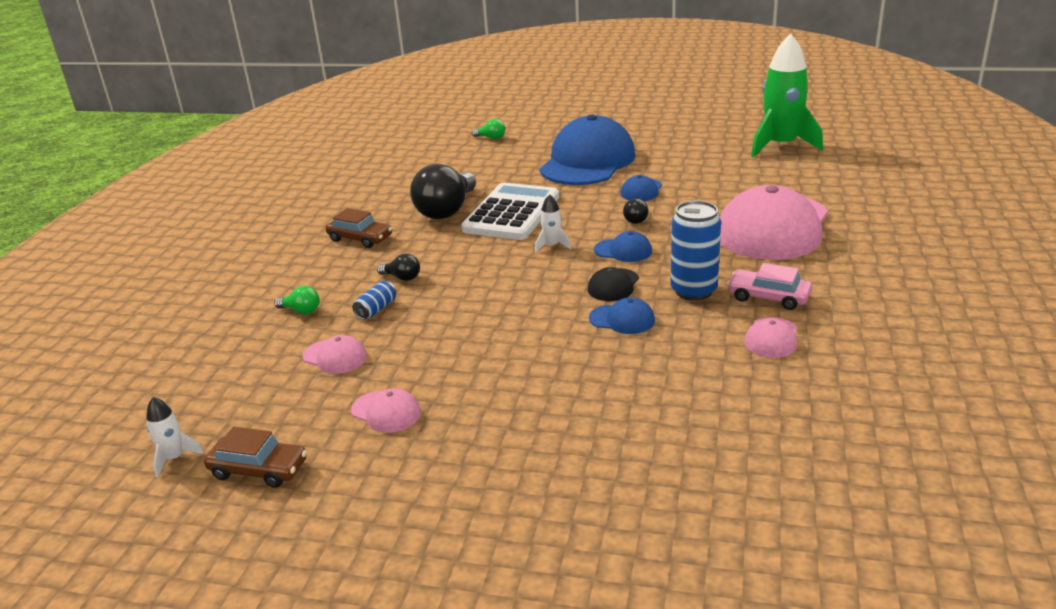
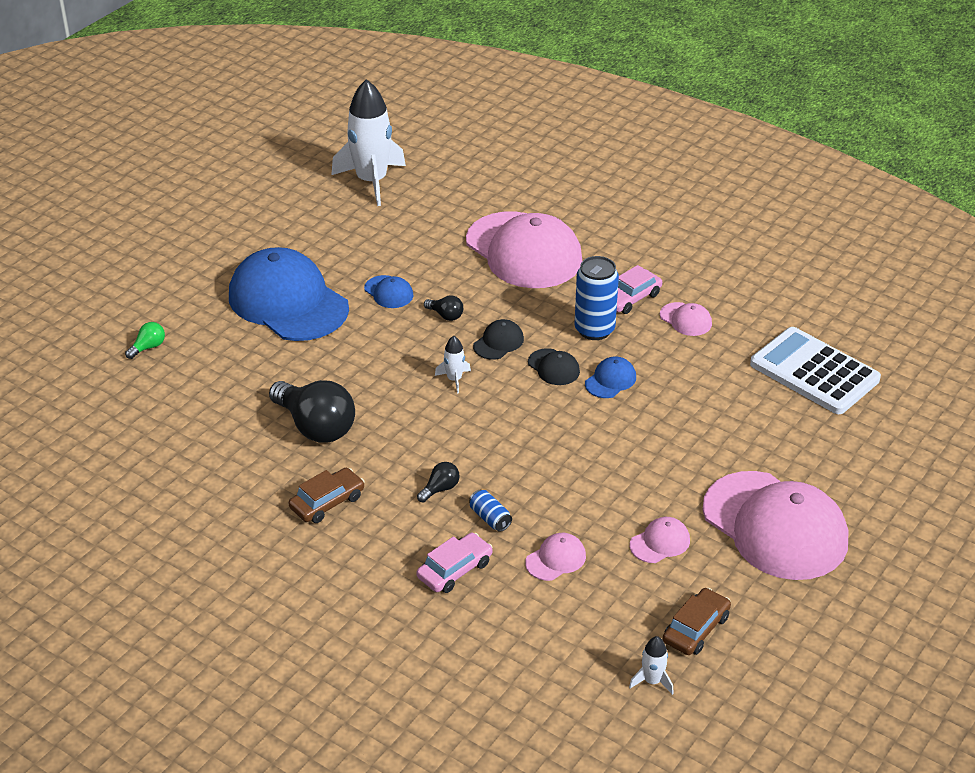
camera: 70 degrees left, 10 degrees up
(301, 311) = (455, 570): green light bulb -> pink car
(454, 490) = (775, 526): none -> pink cap
(512, 213) = (363, 385): white calculator -> white calculator (814, 372)
(623, 251) = (498, 342): blue cap -> black cap
(781, 146) = (372, 181): green rocket -> white rocket

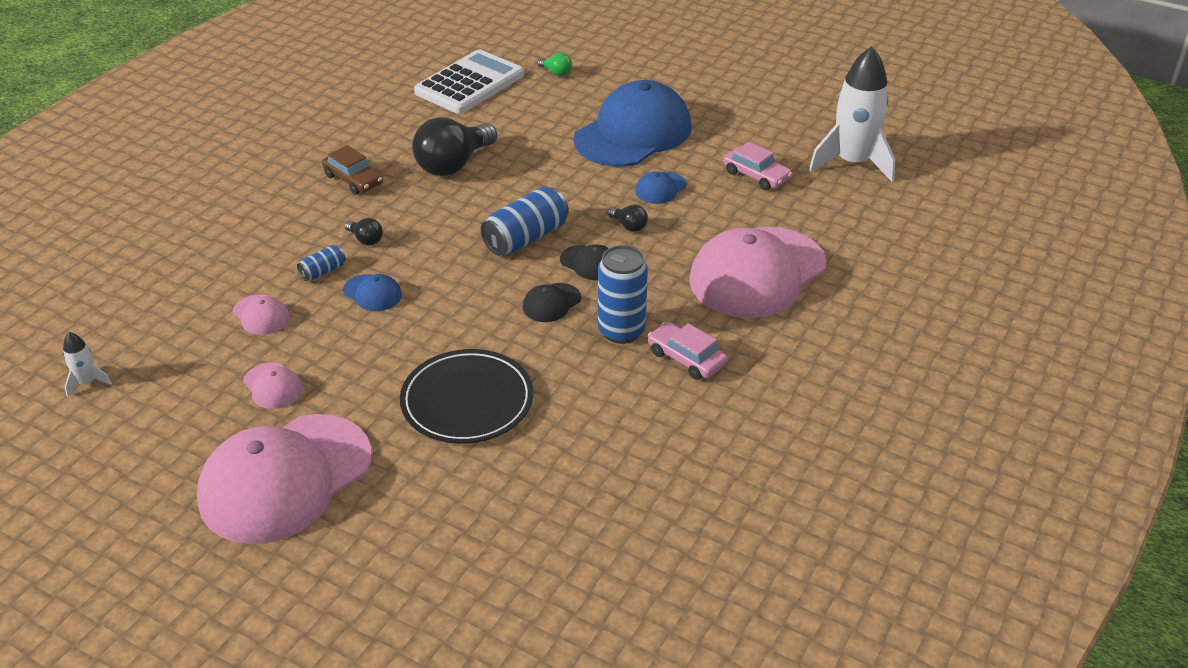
camera: 85 degrees right, 0 degrees up
(445, 315) = (629, 226): black light bulb -> black light bulb turned 75 degrees counterclockwise
(454, 379) = (526, 238): white rocket -> blue can
(455, 570) = (258, 255): pink car -> pink car (756, 175)
(610, 380) = (533, 345): blue cap -> blue cap (372, 293)
(680, 420) = (467, 401): none -> black plate
(686, 319) = (653, 406): pink cap -> none
(696, 629) = (146, 413): brown car -> none
(814, 372) = (563, 526): white calculator -> white calculator (470, 84)

